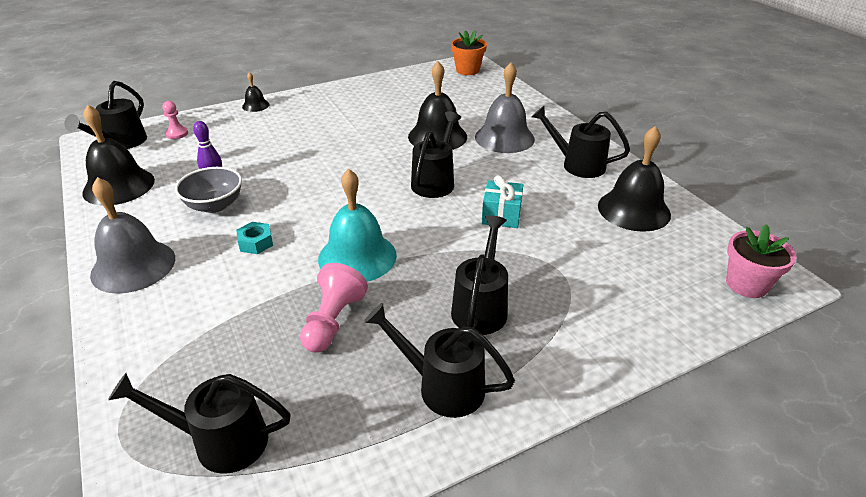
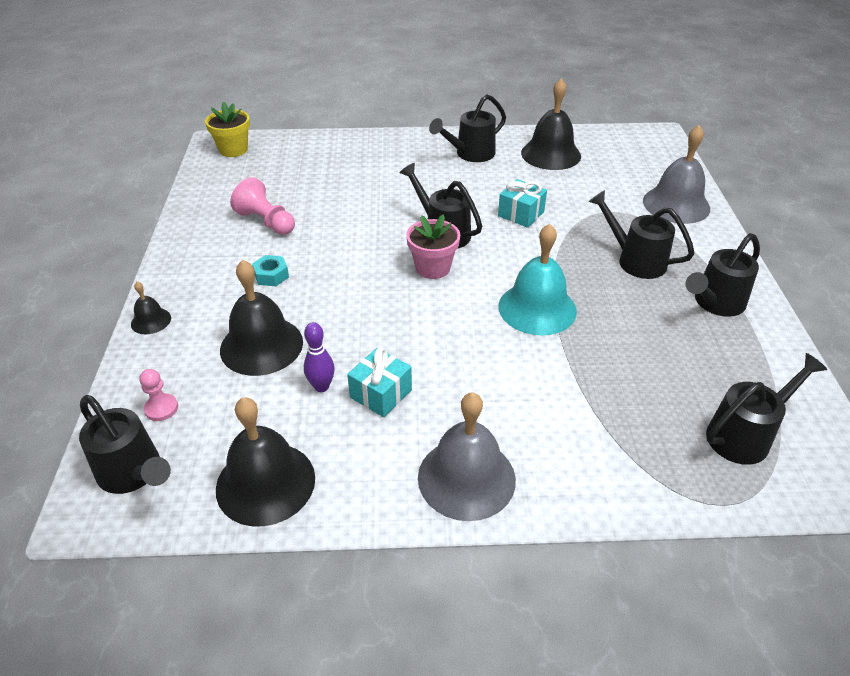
camera: 65 degrees left, 5 degrees up
(214, 205) = (381, 393): grey bowl -> turquoise gift
(220, 440) = (745, 435): black watering can -> black watering can turned 150 degrees counterclockwise
(256, 243) = (476, 371): turquoise nut -> turquoise nut (271, 275)
(333, 321) = (622, 343): pink pawn -> pink pawn (266, 222)
(437, 136) = (360, 208): black bell -> black bell (261, 345)
(467, 70) = (233, 150): orange flower pot -> yellow flower pot
(504, 138) = (396, 173): grey bell -> grey bell (676, 204)
(746, 284) = (656, 147): pink flower pot -> pink flower pot (432, 268)

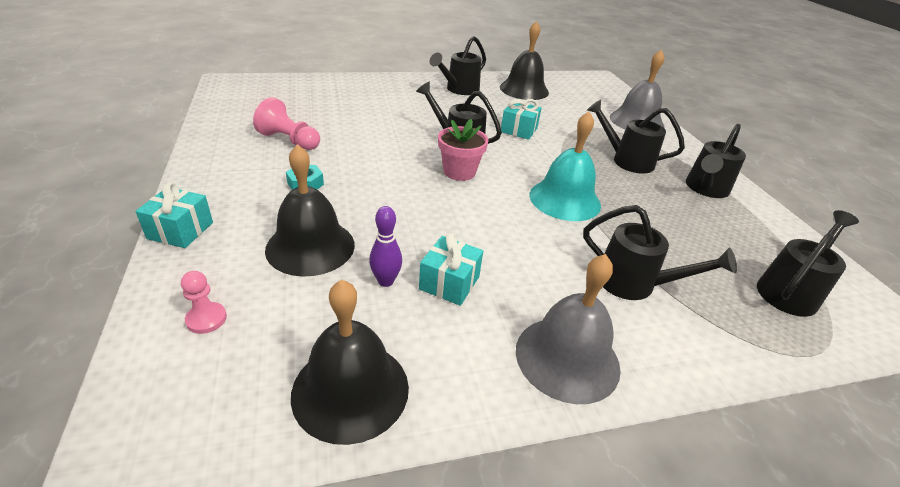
camera: 15 degrees left, 5 degrees down
(133, 473) = (181, 398): black watering can -> black watering can (634, 284)
(151, 321) = (180, 230): black bell -> turquoise gift
(233, 150) = (244, 87): yellow flower pot -> none

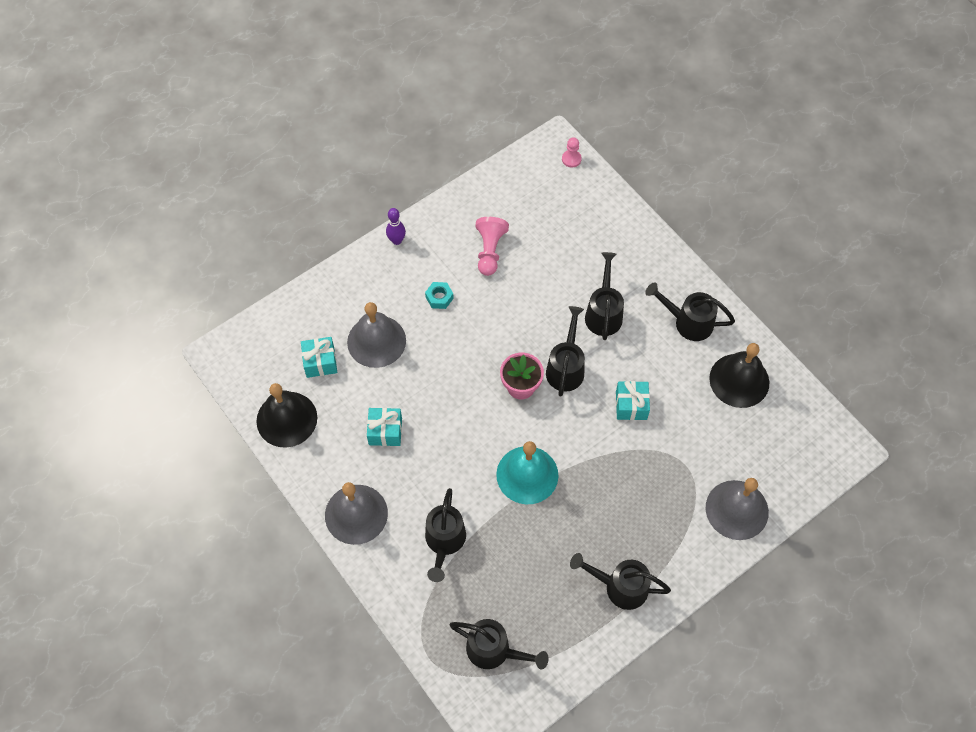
camera: 70 degrees right, 25 degrees up
(180, 230) = (352, 267): turquoise gift -> turquoise gift (320, 362)
(206, 319) = (297, 330): pink pawn -> pink pawn (571, 159)
(310, 246) = (376, 341): black bell -> grey bell
(386, 281) = (368, 397): purple bowling pin -> purple bowling pin (397, 240)
(627, 160) = (632, 512): black watering can -> black watering can (604, 313)

